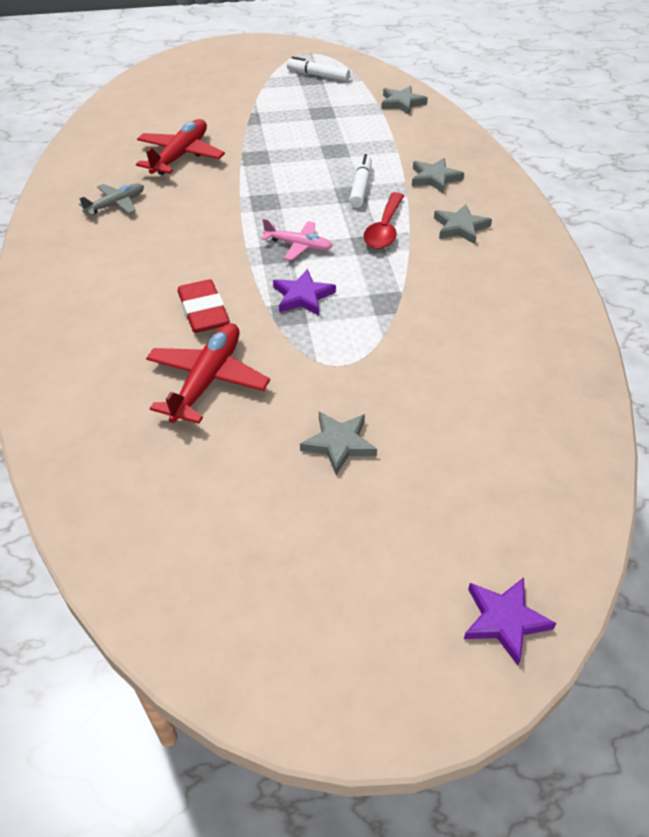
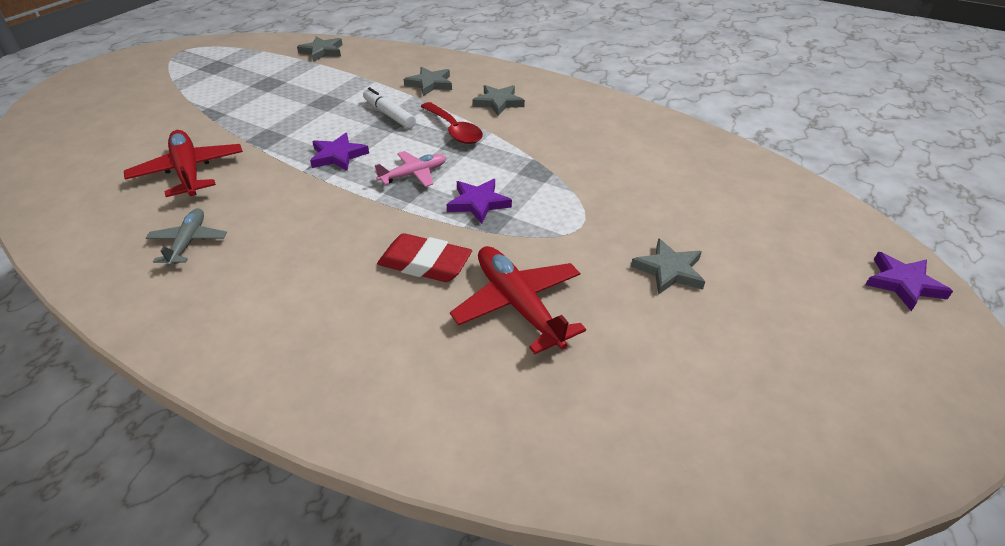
camera: 50 degrees left, 5 degrees down
(276, 199) = (338, 156): none -> purple star
(318, 76) = (218, 62): white marker -> none

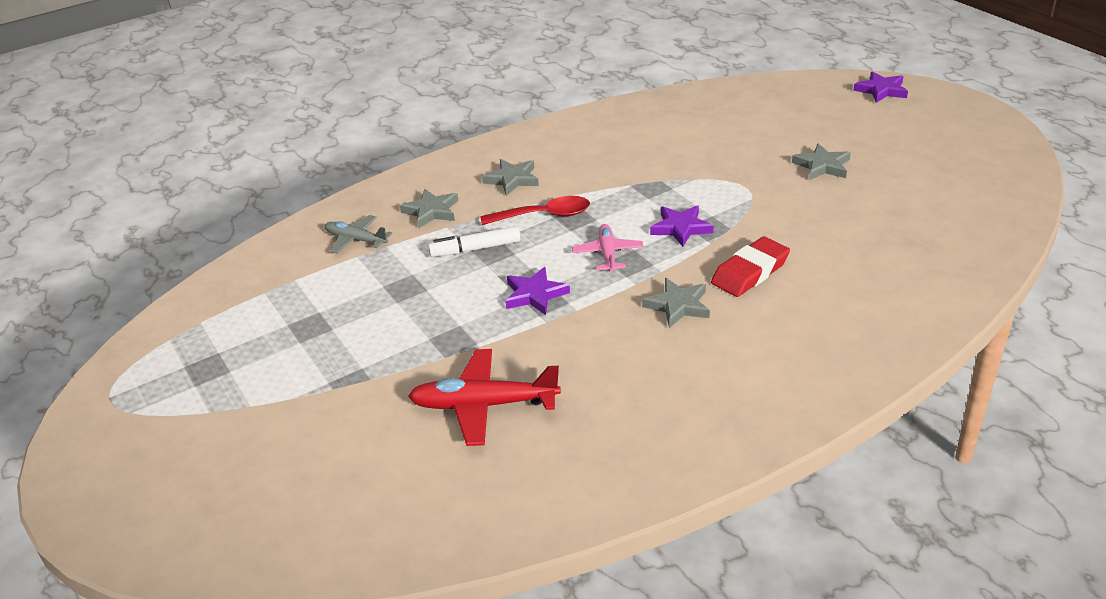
camera: 60 degrees left, 5 degrees down
(188, 242) = (630, 411): grey plane -> grey plane (356, 240)
(322, 51) = (261, 273): grey star -> grey star (678, 305)
(518, 305) = (827, 238): red plane -> none

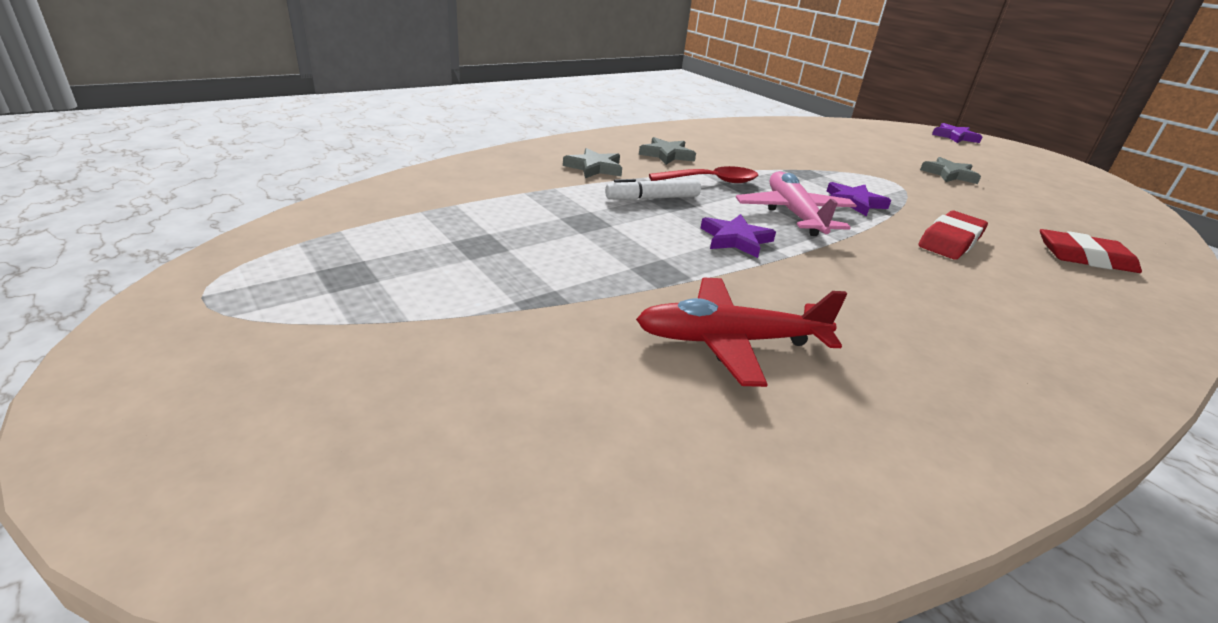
camera: 10 degrees left, 5 degrees down
(356, 240) = (520, 180): grey plane -> none
(608, 254) = (794, 214): pink plane -> pink plane, size x1.63
(678, 305) = (898, 262): grey star -> none
(880, 279) = (1084, 258): none -> red eraser

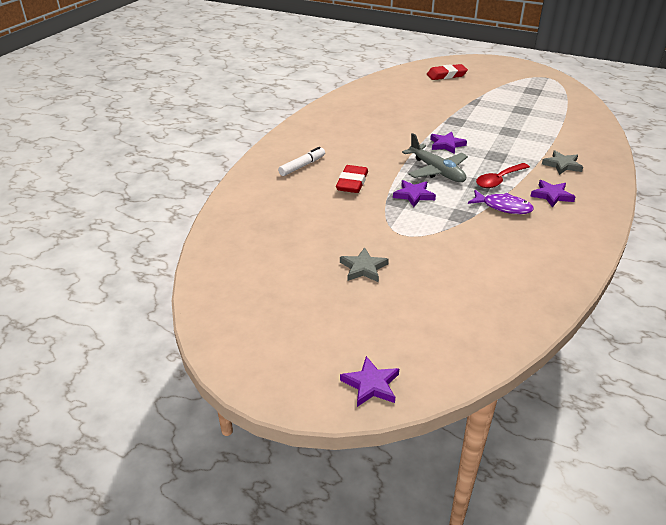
camera: 155 degrees right, 5 degrees up
(652, 198) = (506, 155): white marker -> white marker (302, 166)
(666, 155) = (552, 195): grey star -> purple star
(731, 341) = (412, 108): red plane -> none
(742, 164) = (503, 207): none -> purple fish
(794, 214) = (436, 171): pink plane -> grey plane
(1084, 258) = (279, 198): red eraser -> red eraser (446, 75)

